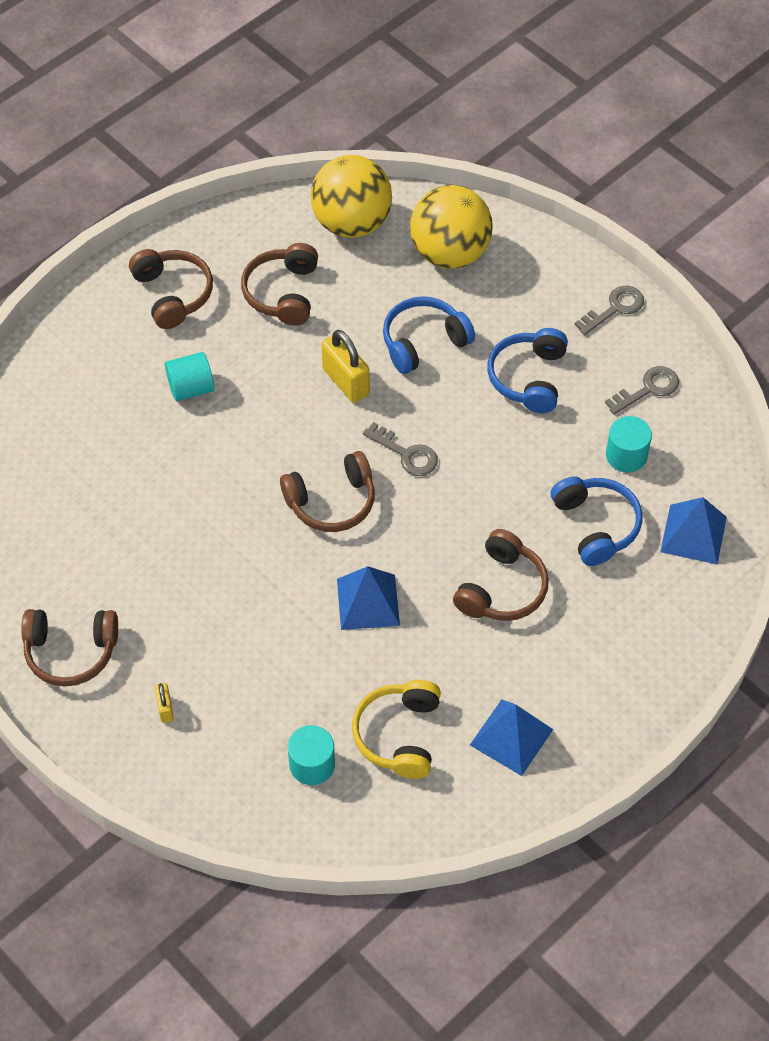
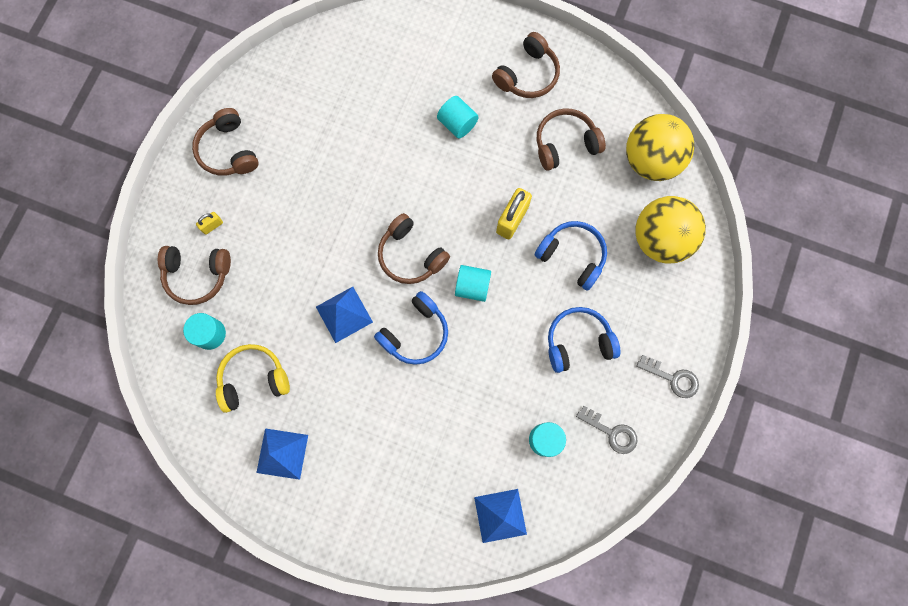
camera: 65 degrees right, 20 degrees up
(406, 454) = (472, 286): grey key -> turquoise cylinder
(502, 589) = (393, 398): brown headphones -> brown headphones (197, 275)
(596, 525) = (475, 442): blue headphones -> blue headphones (415, 333)

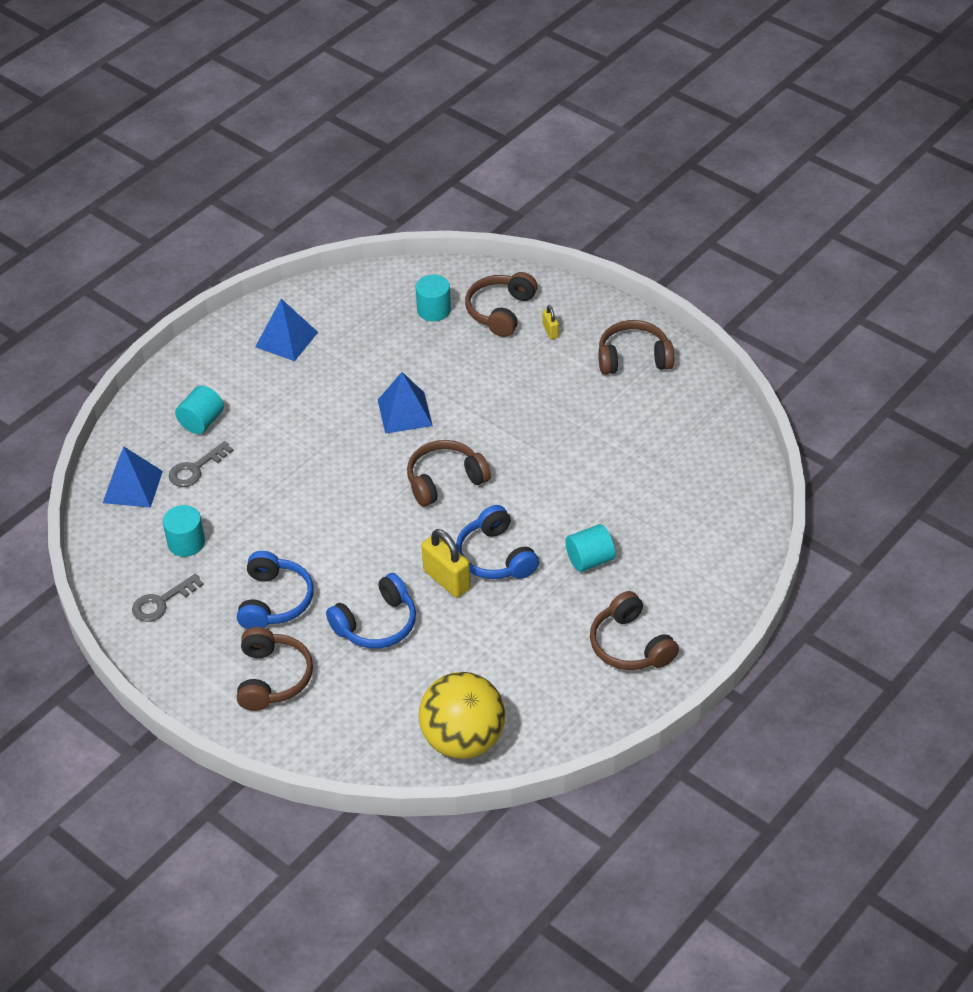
camera: 110 degrees right, 30 degrees down
(253, 379) = (371, 333): yellow headphones -> none
(415, 333) = (356, 464): blue headphones -> blue headphones (495, 556)
(472, 286) = (384, 524): turquoise cylinder -> turquoise cylinder (201, 422)
(565, 144) = (521, 657): brown headphones -> brown headphones (272, 678)
(660, 239) = (357, 717): yellow ball -> none
(672, 378) = (188, 676): grey key -> grey key (195, 469)

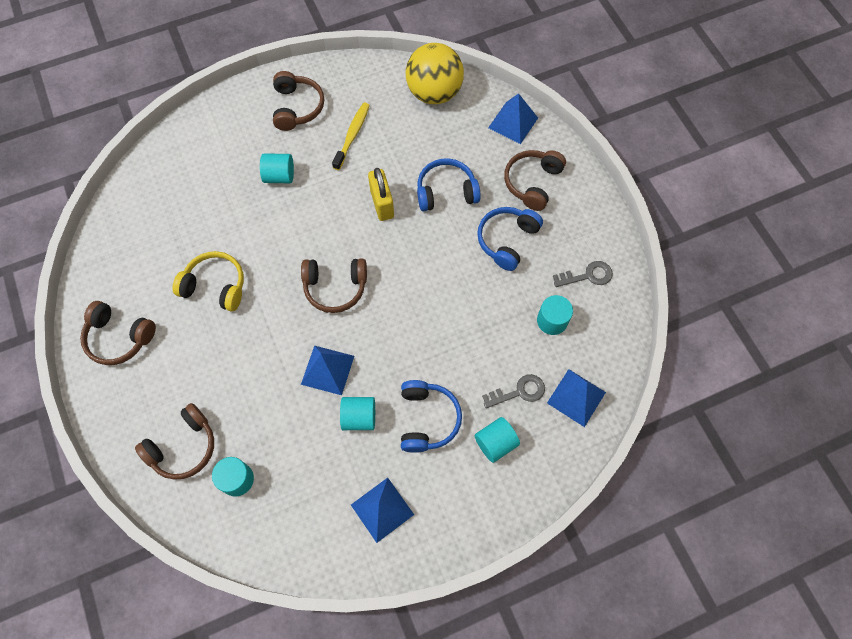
camera: 155 degrees left, 20 degrees up
(333, 744) = (513, 122): none -> blue pyramid
(348, 390) = (359, 417): none -> turquoise cylinder
(495, 556) = (339, 207): blue headphones -> blue headphones (427, 419)
(535, 641) = (352, 135): none -> yellow toothbrush
(550, 331) = (160, 401): yellow padlock -> none
(574, 433) = (215, 286): none -> yellow headphones

